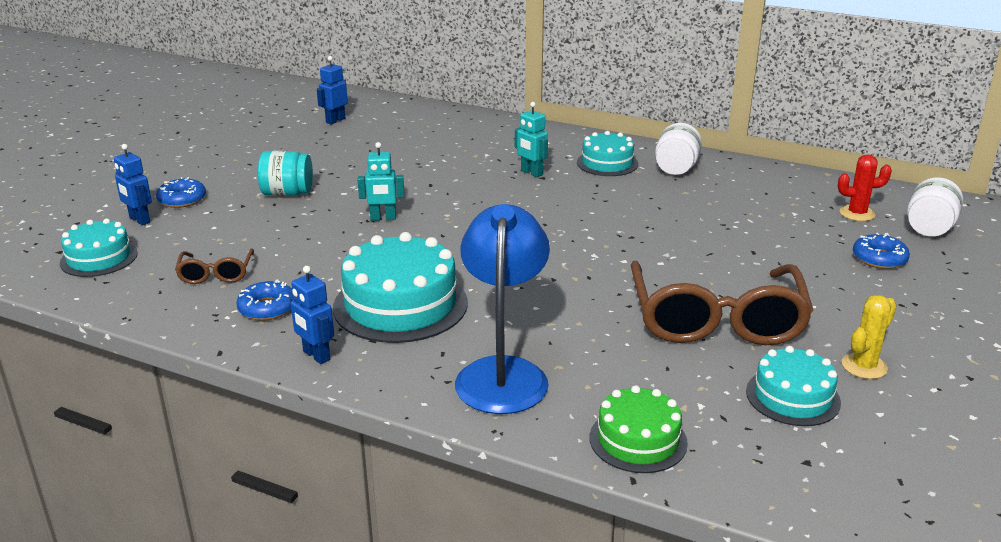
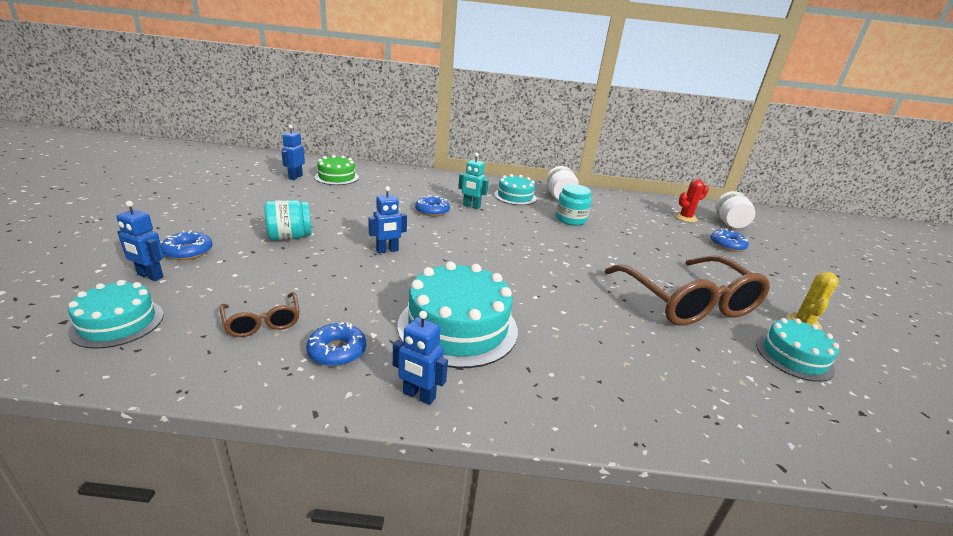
camera: 25 degrees left, 0 degrees up
(383, 218) = (387, 250): turquoise robot -> blue robot
(473, 175) = (432, 211): none -> blue donut
(503, 373) = (592, 379): blue lamp -> none
(638, 440) = (745, 423): green cake -> green cake (336, 177)
(659, 201) = (570, 219): none -> turquoise jar

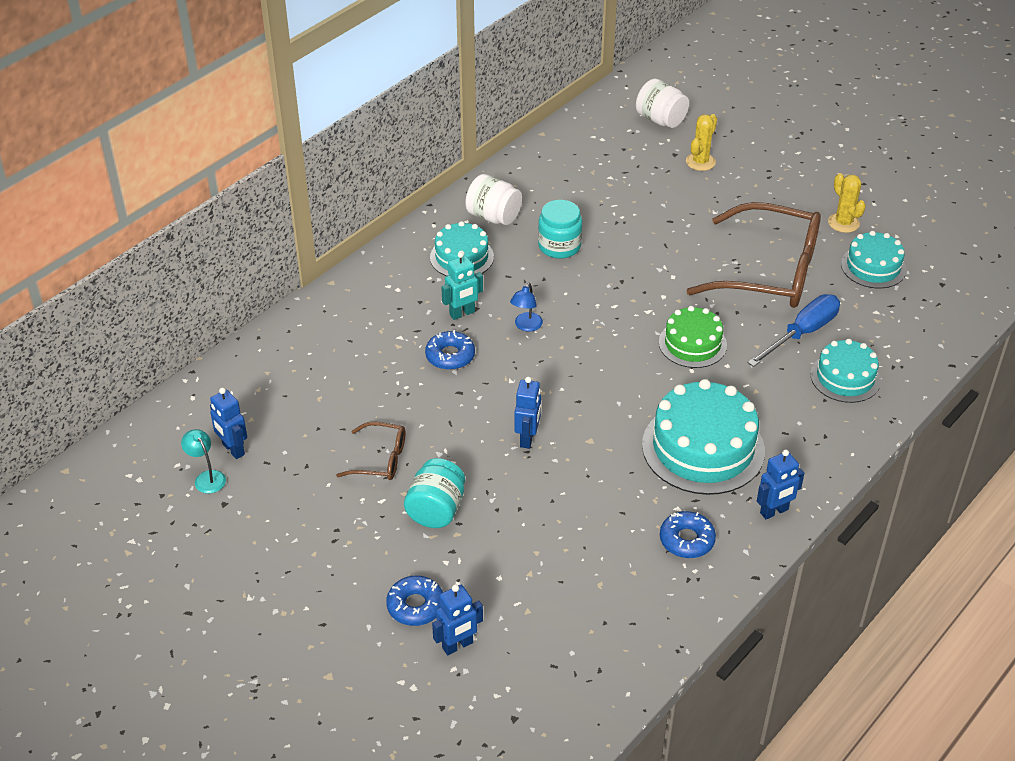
camera: 50 degrees left, 15 degrees up
(118, 323) = (543, 679): turquoise cake -> turquoise cake (845, 377)
(262, 322) = (609, 577): brown glasses -> brown glasses (381, 459)
(268, 176) = (207, 477): none -> turquoise lamp
(336, 177) = (265, 405): green cake -> green cake (692, 344)
(488, 226) = (526, 326): none -> blue lamp
(654, 340) = (802, 333): none -> blue screwdriver
(685, 218) = (623, 145): red cactus -> none
(727, 245) = (700, 162): blue donut -> yellow cactus

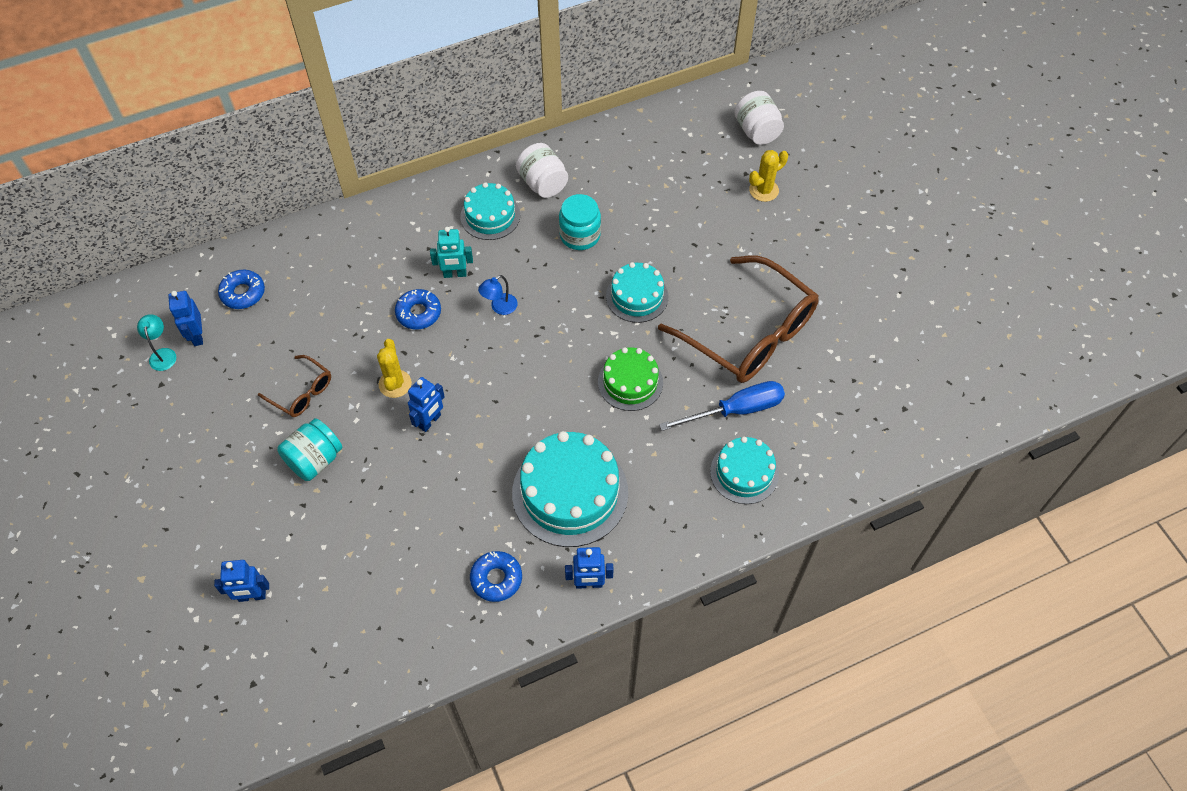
camera: 25 degrees right, 15 degrees up
(415, 606) = (243, 544): blue donut -> blue donut (243, 293)
(843, 223) = (854, 306): yellow cactus -> yellow cactus (395, 384)
(873, 267) = (850, 364): turquoise cake -> turquoise cake (637, 296)

